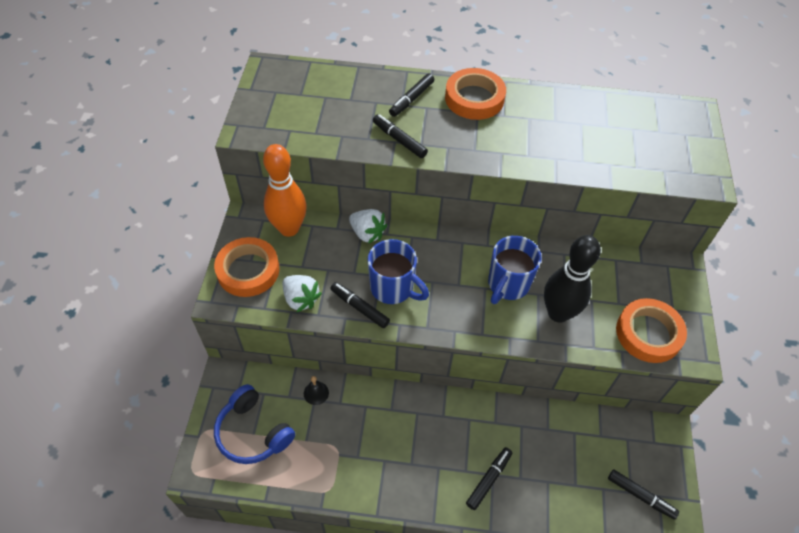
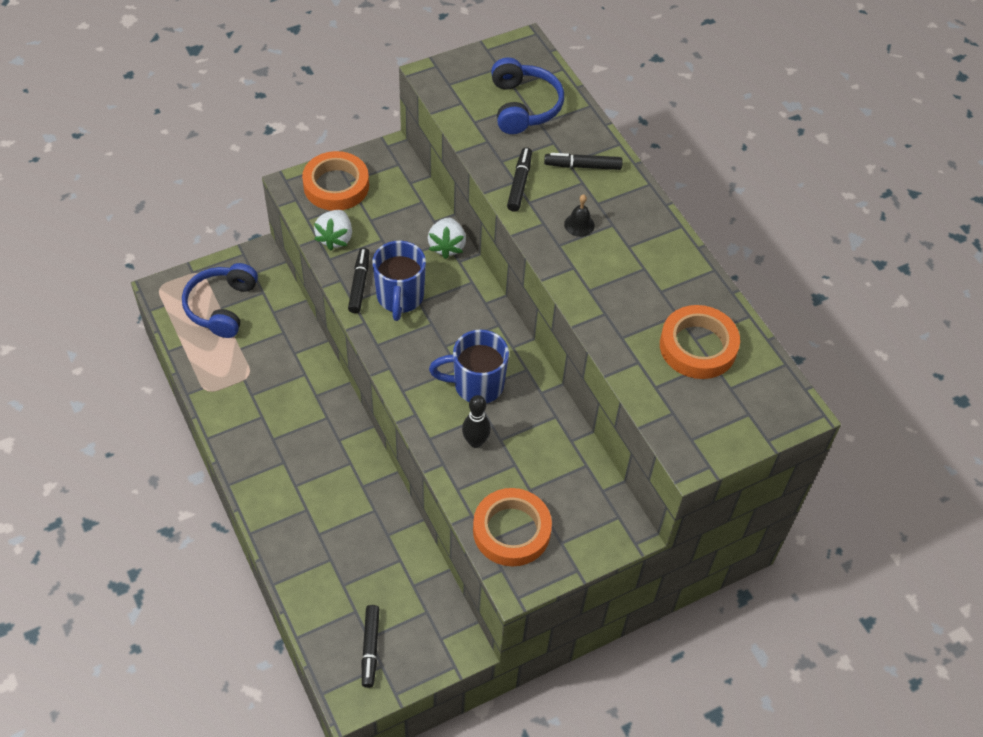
camera: 55 degrees right, 0 degrees up
(289, 228) = (404, 187): orange bowling pin -> none
(316, 393) = (291, 329): black bell -> black bell (579, 225)
(326, 99) = (523, 106): none -> blue headphones
(474, 98) = (630, 213): orange tape -> orange tape (698, 346)
(488, 480) = (298, 508): black marker -> none
(558, 313) = (475, 442): black bowling pin -> black bowling pin, size x0.55

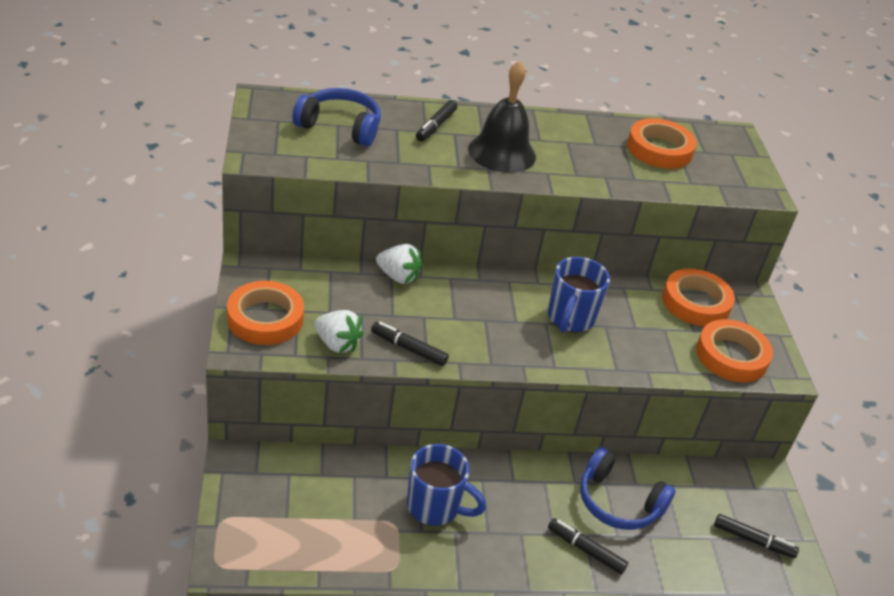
camera: 70 degrees left, 15 degrees down
(222, 306) = (286, 515): blue headphones -> blue headphones (618, 502)
(400, 298) = (442, 328): blue mug -> blue mug (435, 507)
(475, 442) = (632, 342): black bowling pin -> none
(519, 184) = (433, 163): black marker -> black marker (586, 550)
(576, 483) = (696, 302): none -> orange tape
(579, 225) = (502, 152): black bell -> black bell, size x2.37

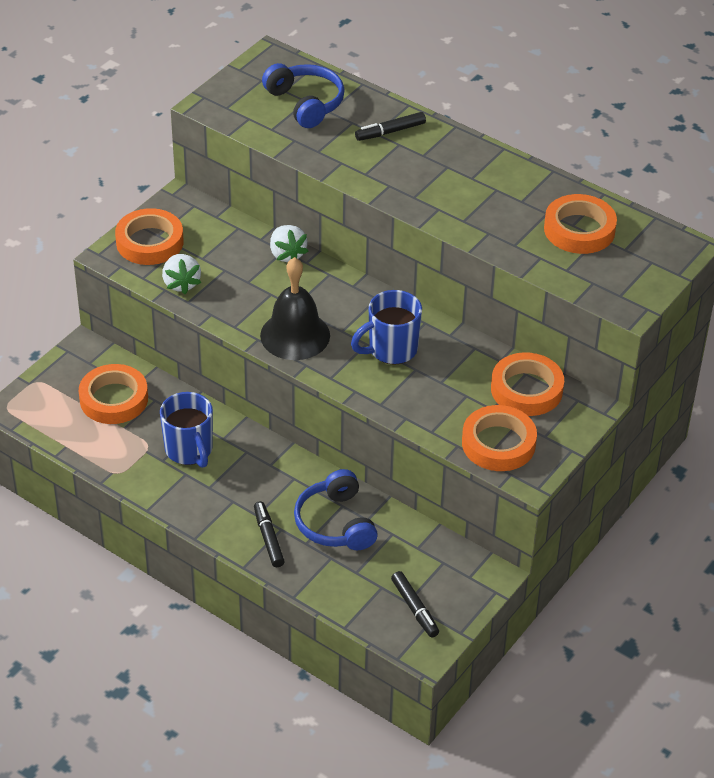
camera: 45 degrees right, 5 degrees up
(316, 496) = (114, 399): none -> orange tape
(409, 349) = (230, 311): black marker -> none
(502, 152) = (420, 176): black bell -> black bell (295, 335)

